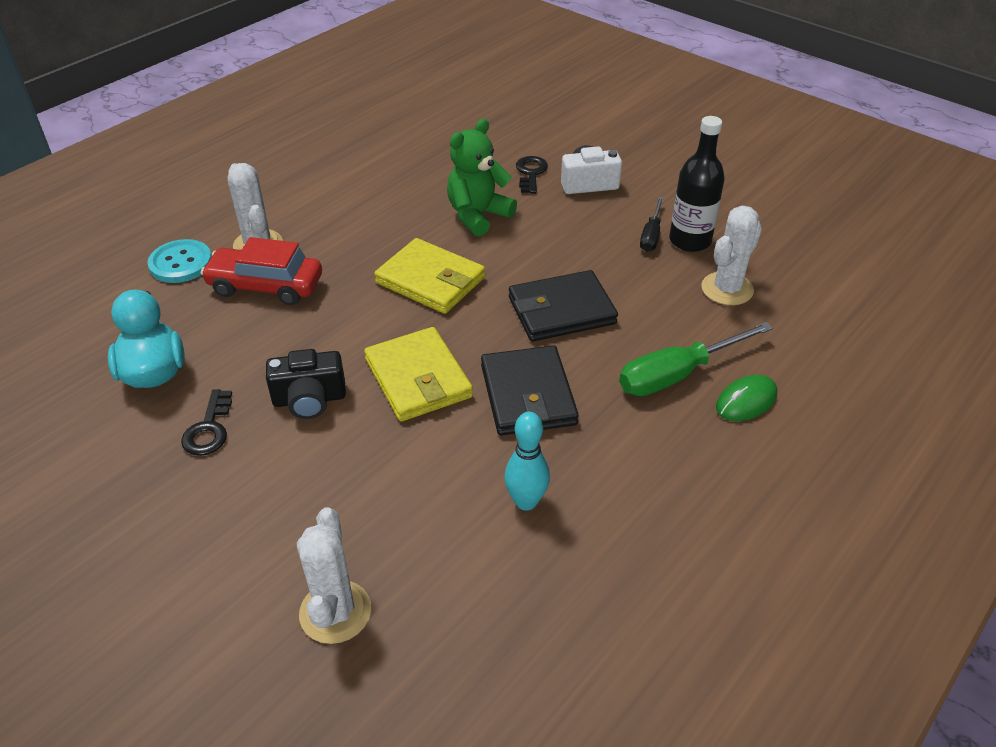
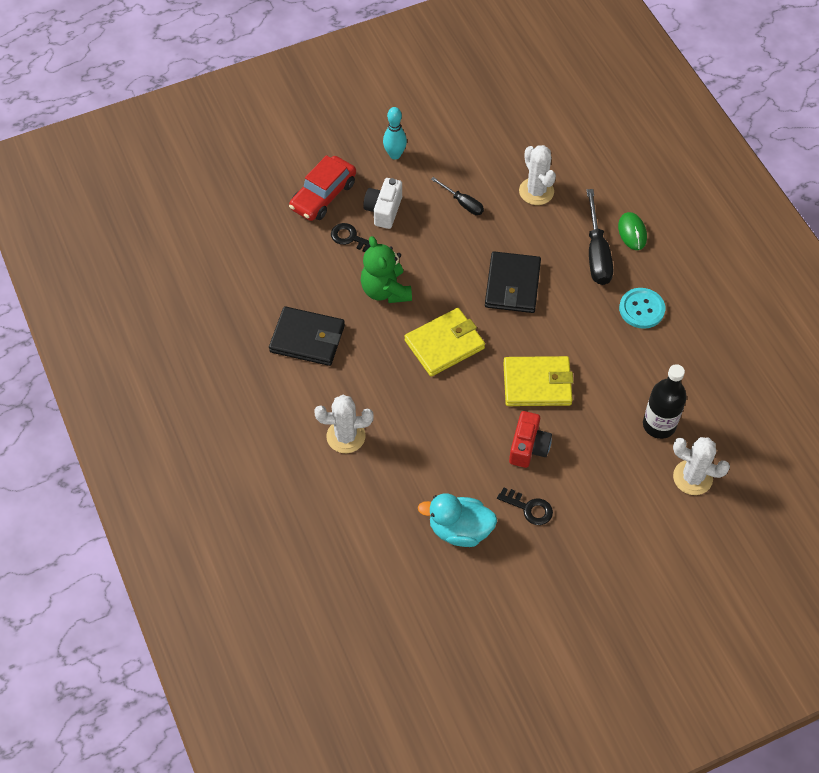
camera: 65 degrees left, 15 degrees up
(181, 263) = (342, 491): turquoise button -> turquoise button (641, 309)
(265, 286) = (399, 443): red car -> red car (323, 195)
(309, 399) = (528, 447): black camera -> red camera
(526, 501) = (657, 366): turquoise bowling pin -> turquoise bowling pin (395, 155)
(527, 395) = (578, 333): black wallet -> black wallet (307, 339)
(678, 374) = (597, 253): green screwdriver -> black screwdriver
(690, 241) = (479, 185): black bottle -> black bottle (659, 425)

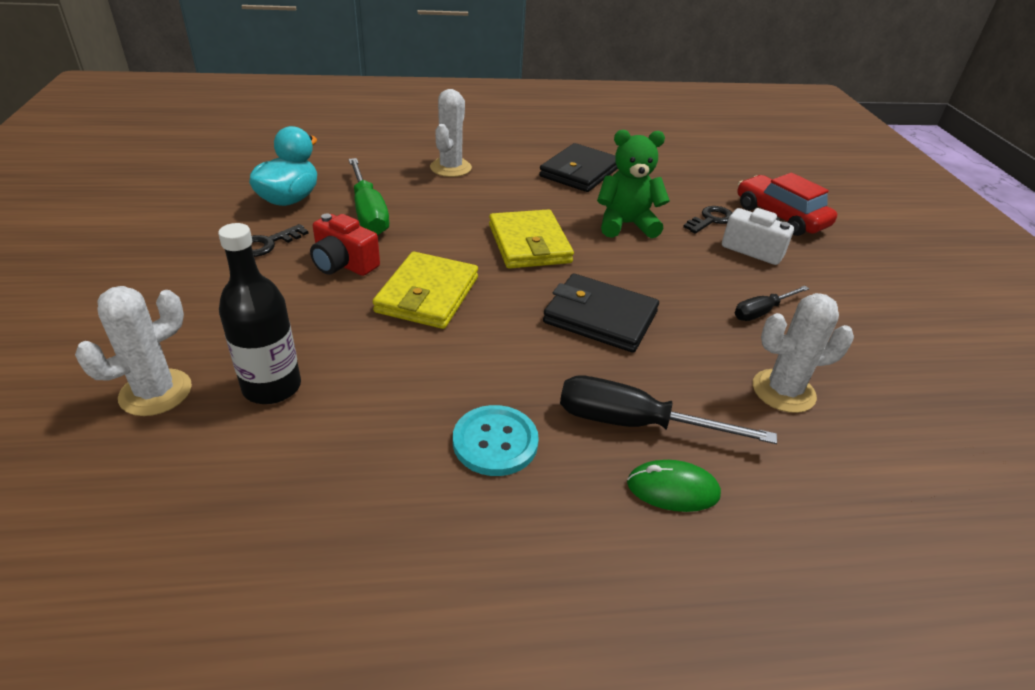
camera: 105 degrees right, 20 degrees down
(395, 155) = (854, 277): turquoise bowling pin -> none
(452, 464) = (368, 213): none -> green screwdriver

